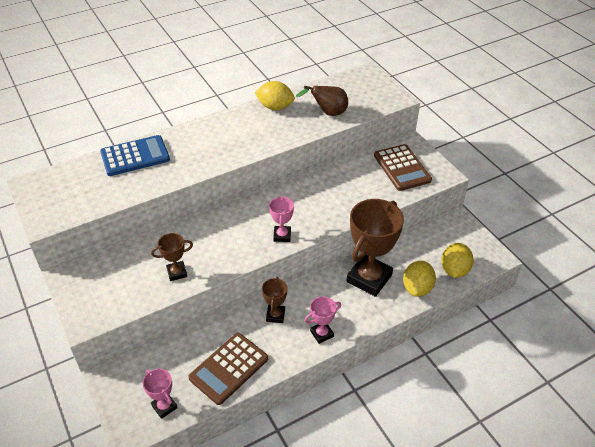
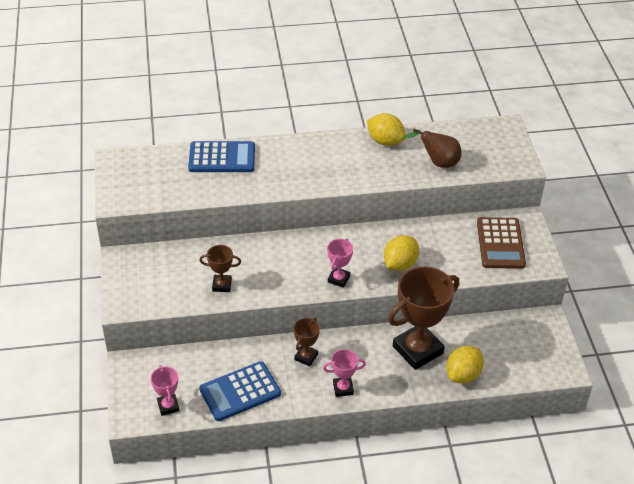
camera: 20 degrees right, 0 degrees up
(229, 368) = (240, 391): brown calculator -> blue calculator
(454, 270) = (513, 369): yellow lemon -> yellow lemon (400, 264)

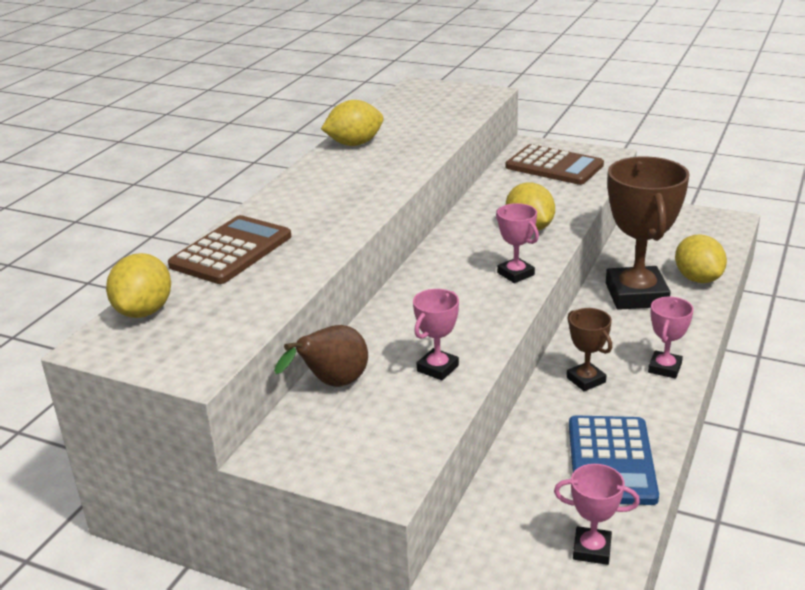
camera: 55 degrees left, 15 degrees down
(149, 159) = (144, 311): none -> yellow lemon
(222, 158) = (231, 251): blue calculator -> brown calculator
(222, 285) = (437, 368): brown trophy -> pink trophy
(437, 162) = (429, 127): brown pear -> brown pear (332, 384)

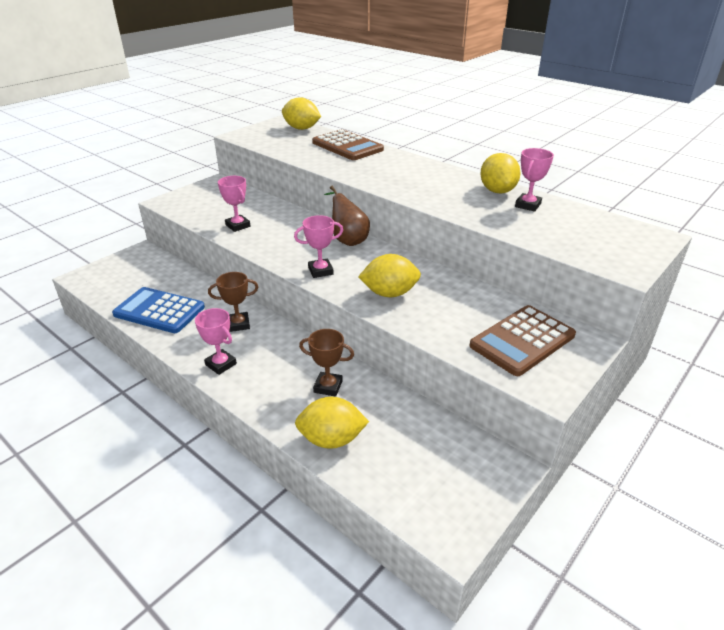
camera: 105 degrees right, 5 degrees up
(332, 384) = (253, 198): brown pear -> brown pear (347, 240)
(592, 549) = (110, 286): pink trophy -> pink trophy (528, 205)
(636, 295) = (328, 386): brown trophy -> brown trophy, size x0.48

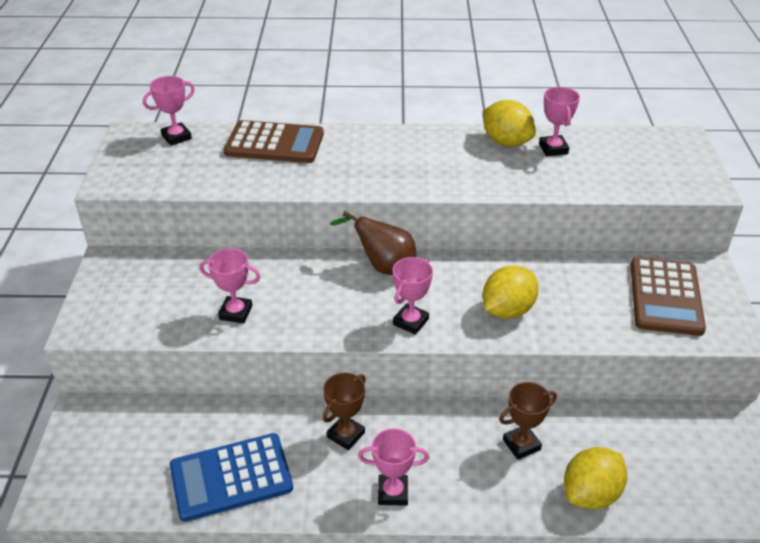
camera: 40 degrees left, 5 degrees up
(301, 128) = (176, 137): yellow lemon -> pink trophy

